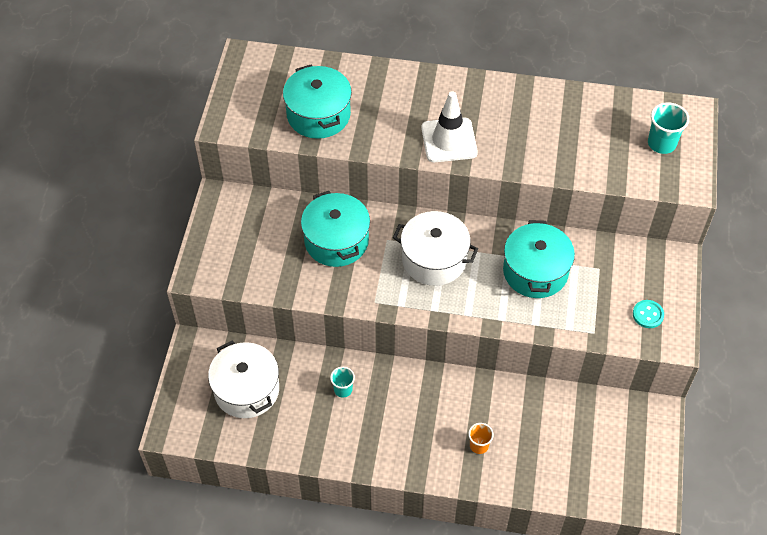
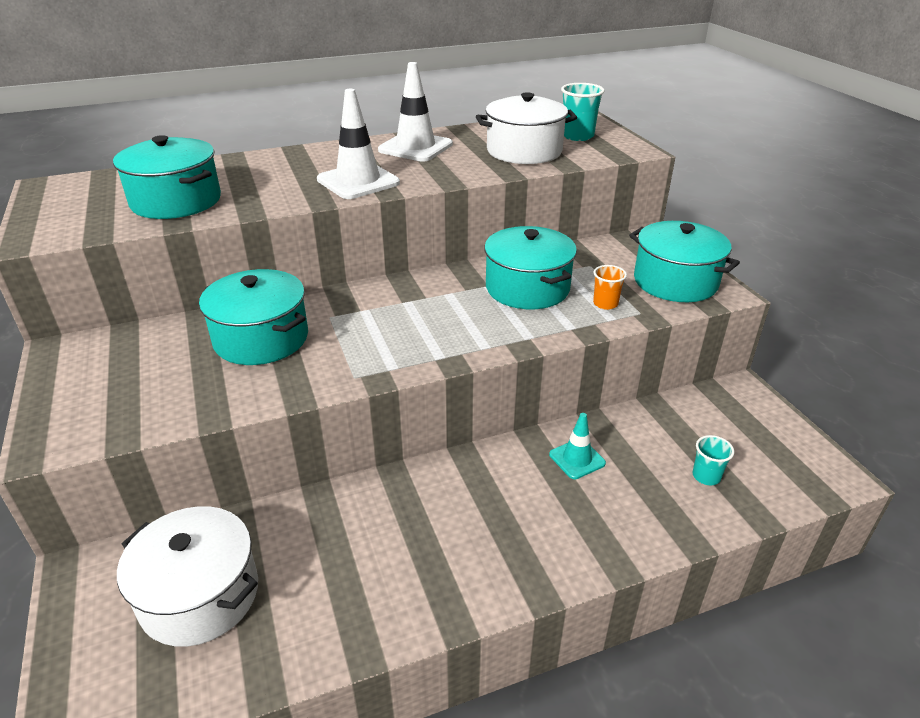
camera: 30 degrees left, 20 degrees down
(343, 389) = (357, 527): turquoise cup -> turquoise cup (706, 476)
(434, 259) = (402, 315): white pot -> white pot (524, 151)
(479, 445) = (588, 510): orange cup -> orange cup (605, 304)
(499, 408) = (577, 459): none -> turquoise traffic cone
(519, 107) = (415, 147): none -> white traffic cone
(648, 315) = (675, 281): turquoise button -> turquoise pot

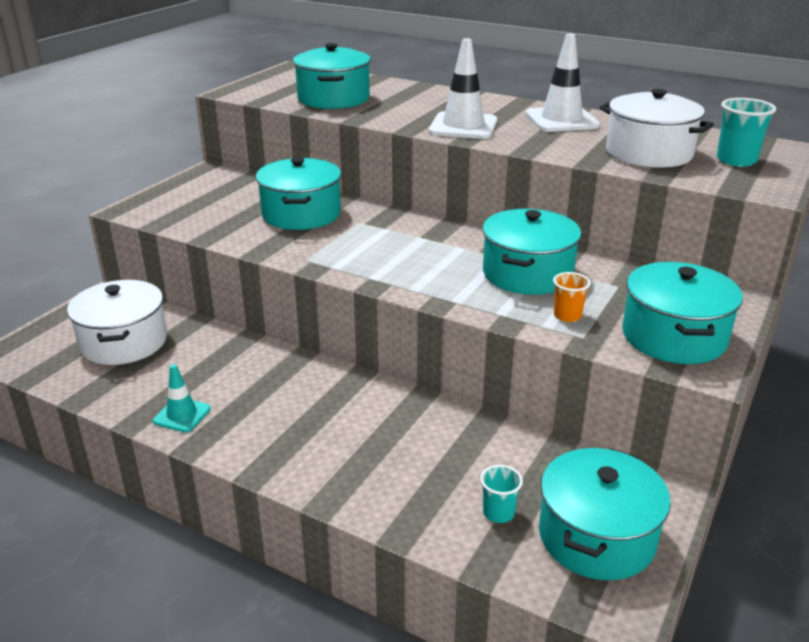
camera: 50 degrees right, 5 degrees down
(577, 459) = (424, 430): turquoise traffic cone -> turquoise traffic cone (182, 415)
(763, 446) = (596, 536): none -> turquoise pot

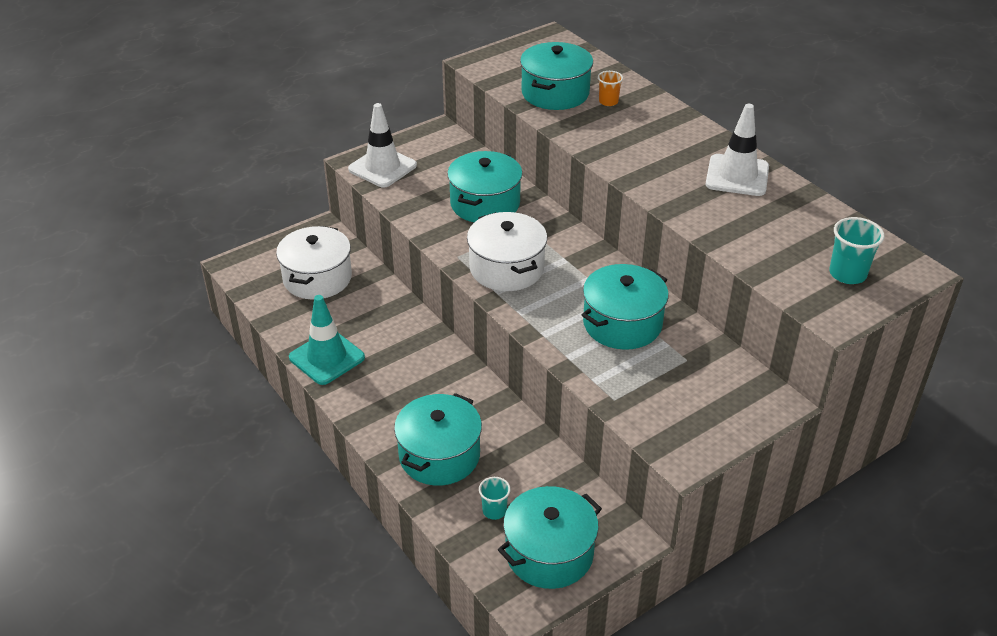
camera: 25 degrees right, 10 degrees up
(182, 415) = (327, 357): turquoise traffic cone -> turquoise traffic cone, size x1.72
(463, 126) = (639, 162): white traffic cone -> white traffic cone (382, 167)
(567, 315) = (619, 375): orange cup -> orange cup (608, 101)
(648, 153) = (775, 242): white pot -> white pot (506, 268)
(674, 336) = (687, 422): turquoise pot -> turquoise pot (439, 455)

